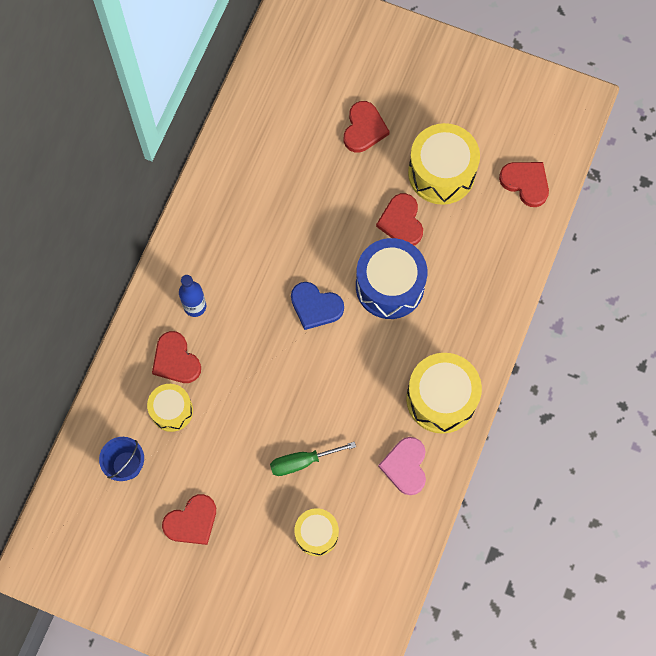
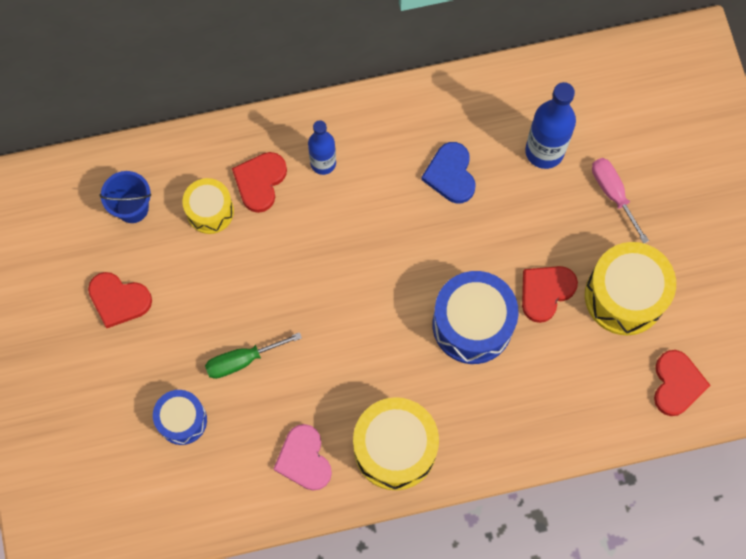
camera: 55 degrees right, 0 degrees up
(299, 151) = (544, 151): none -> blue bottle
(302, 461) = (242, 360): green screwdriver -> green screwdriver turned 60 degrees counterclockwise
(315, 306) = (401, 270): blue heart -> blue heart (450, 174)
(316, 534) = (182, 420): yellow drum -> blue drum
(364, 129) = (613, 194): red heart -> pink screwdriver
(405, 466) = (304, 459): pink heart -> pink heart turned 75 degrees counterclockwise

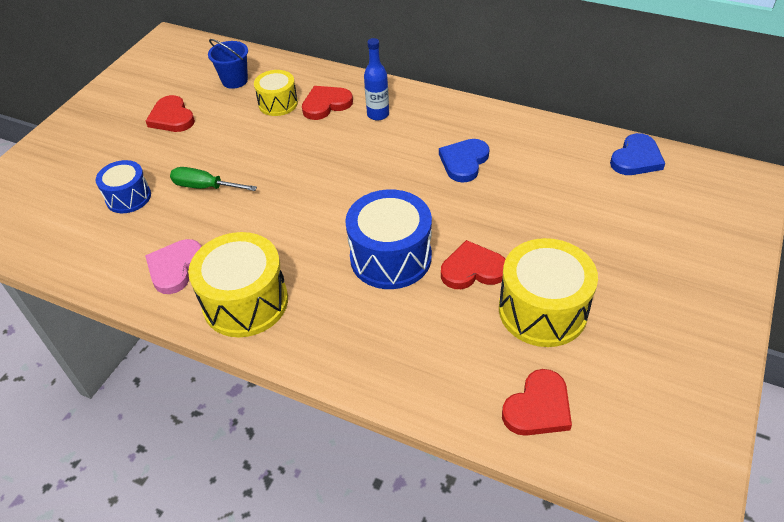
camera: 40 degrees right, 25 degrees down
(544, 151) = (553, 183): blue bottle -> none
(593, 74) = (636, 158): none -> blue heart
(613, 194) = (591, 237): pink screwdriver -> none

